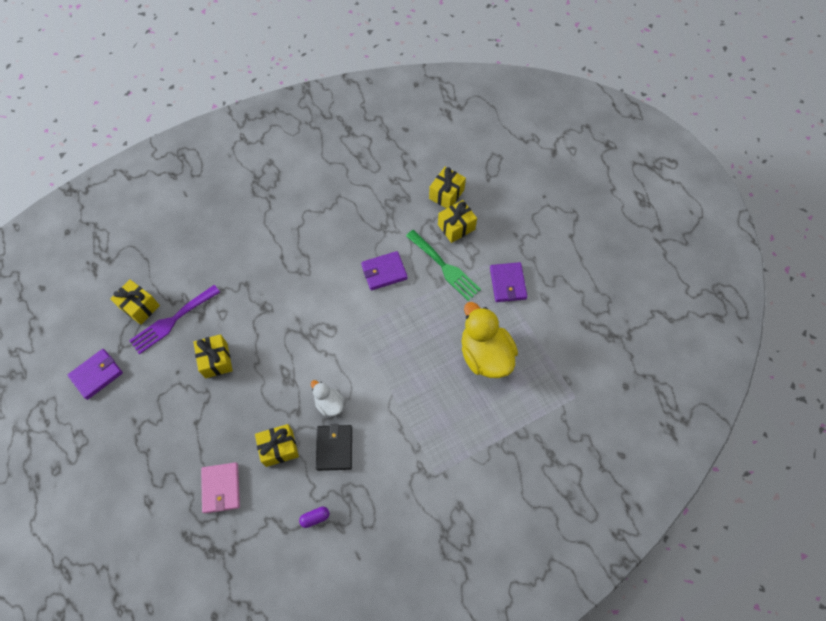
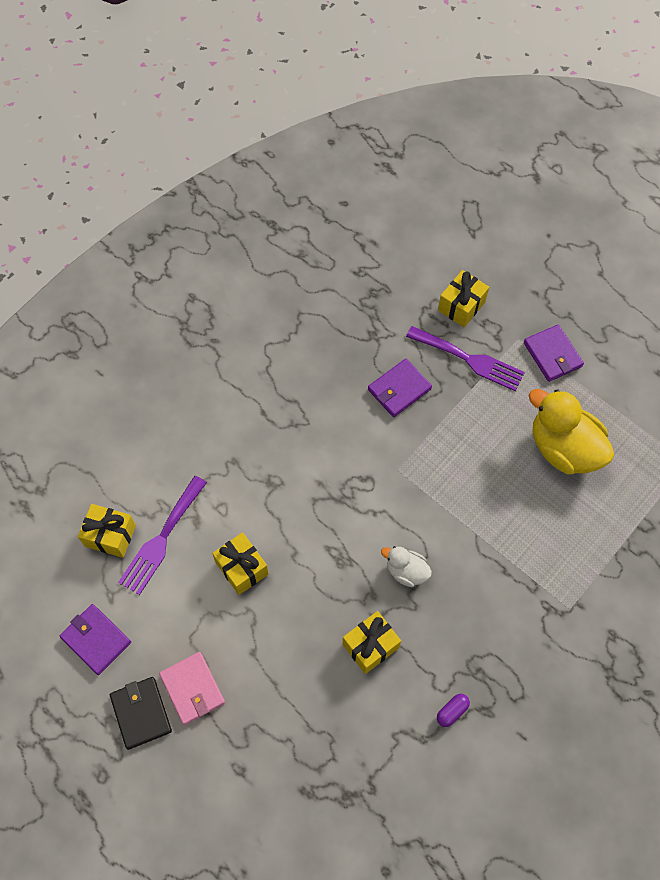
camera: 20 degrees left, 0 degrees up
(96, 375) = (96, 640): purple wallet -> purple wallet turned 75 degrees counterclockwise
(221, 488) = (322, 719): pink wallet -> pink wallet (192, 689)
(334, 448) = (437, 621): black wallet -> black wallet (141, 713)
(445, 267) = (470, 359): green fork -> purple fork
(446, 194) = (431, 269): yellow gift -> none

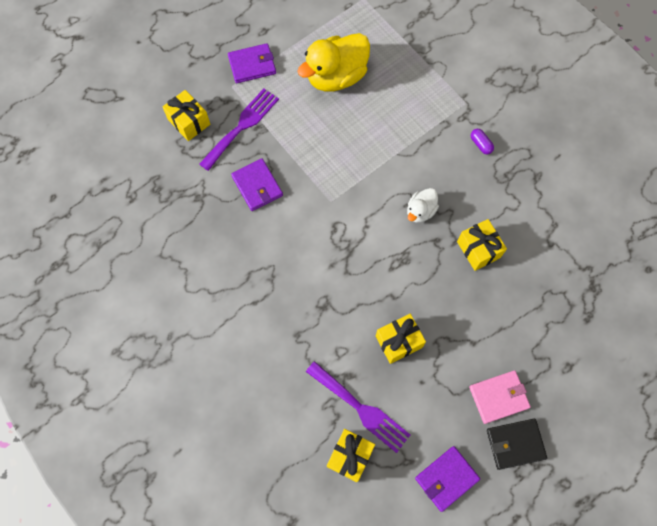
camera: 80 degrees left, 5 degrees up
(452, 711) = (535, 200): purple capsule -> purple capsule (480, 144)

